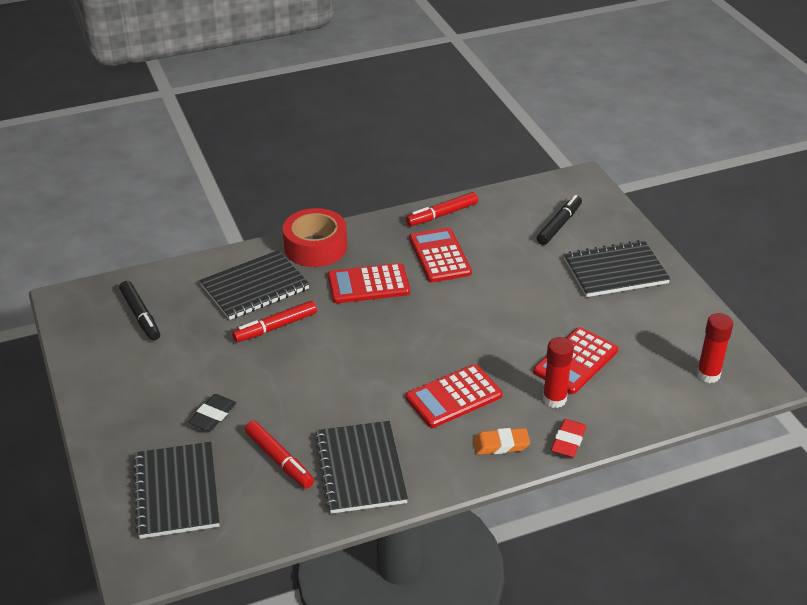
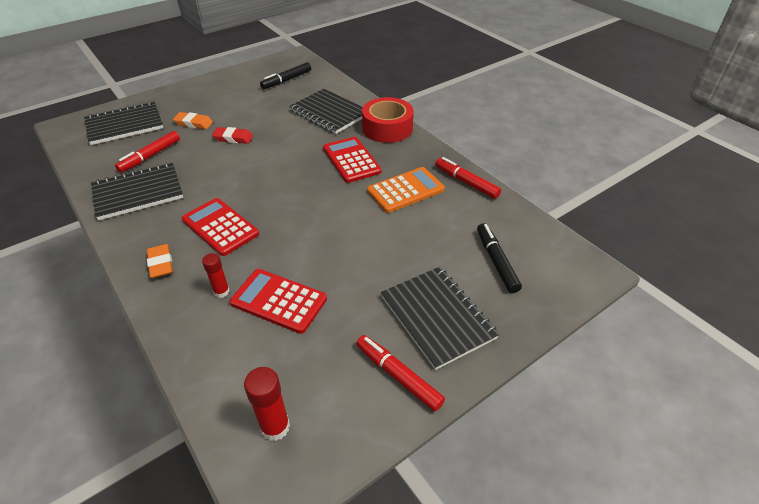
camera: 75 degrees right, 5 degrees up
(213, 416) = (193, 123): black eraser -> orange eraser
(275, 327) = (288, 129): red marker -> red marker (398, 376)
(439, 256) = (405, 190): red calculator -> orange calculator
(554, 399) = (221, 292): red glue stick -> red glue stick, size x0.66
(559, 225) = (496, 261): black marker -> black marker turned 120 degrees counterclockwise
(568, 441) = (163, 309): red eraser -> red eraser (233, 138)

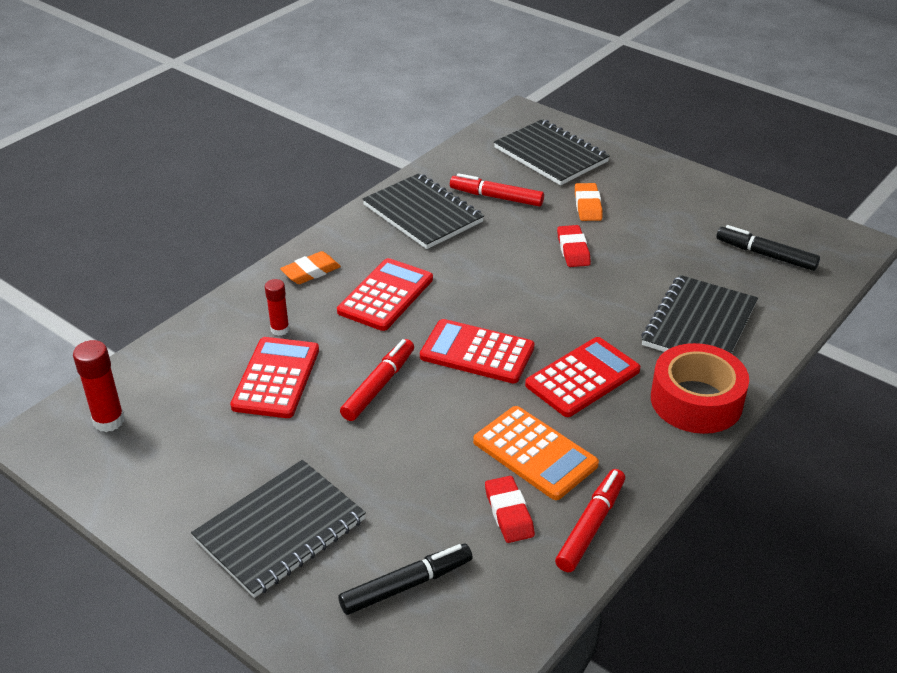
camera: 75 degrees right, 5 degrees down
(307, 195) = (477, 352): none -> red calculator
(398, 376) = (182, 506): red marker -> red marker (379, 386)
(449, 209) = (509, 513): none -> red eraser

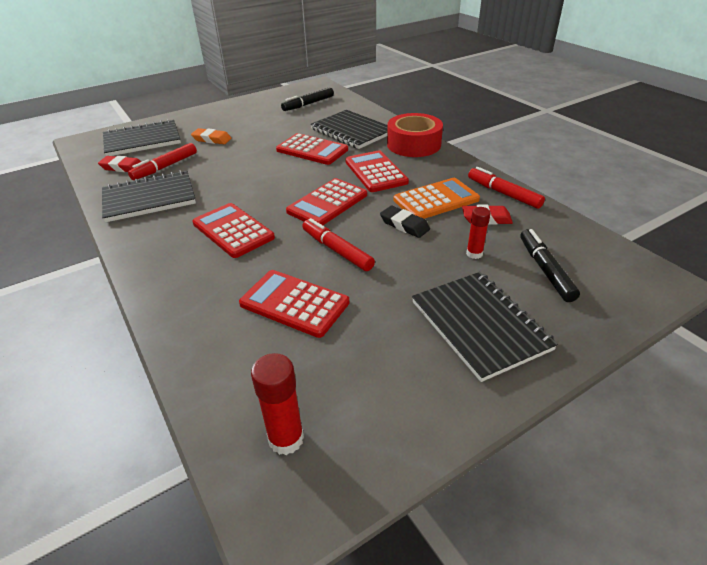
camera: 70 degrees left, 0 degrees up
(280, 329) = (230, 292): red glue stick -> red glue stick (474, 254)
(311, 272) = (166, 264): orange eraser -> none
(456, 433) = (404, 225): none -> black eraser
(573, 250) = (251, 152): red eraser -> red eraser (122, 167)
(612, 301) = (312, 150): none -> red calculator

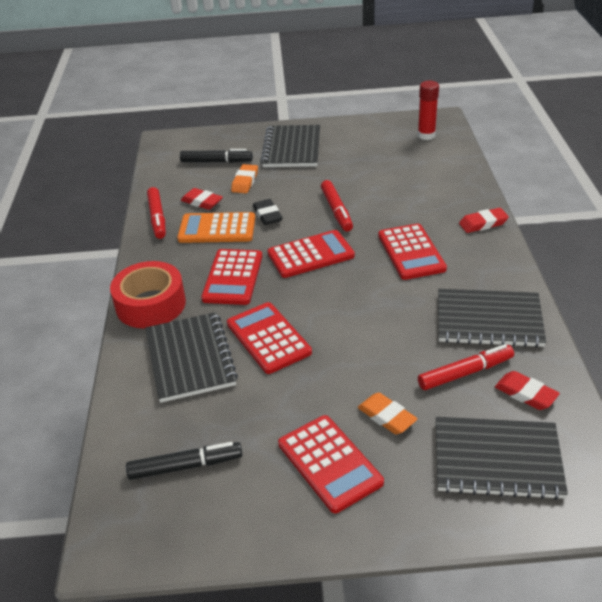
camera: 150 degrees left, 0 degrees up
(160, 283) = (483, 223): none -> red eraser
(294, 303) = (390, 185): red calculator -> red calculator (330, 463)
(474, 254) = (245, 182): red glue stick -> orange eraser
(545, 270) = (216, 161): black marker -> black marker turned 105 degrees counterclockwise

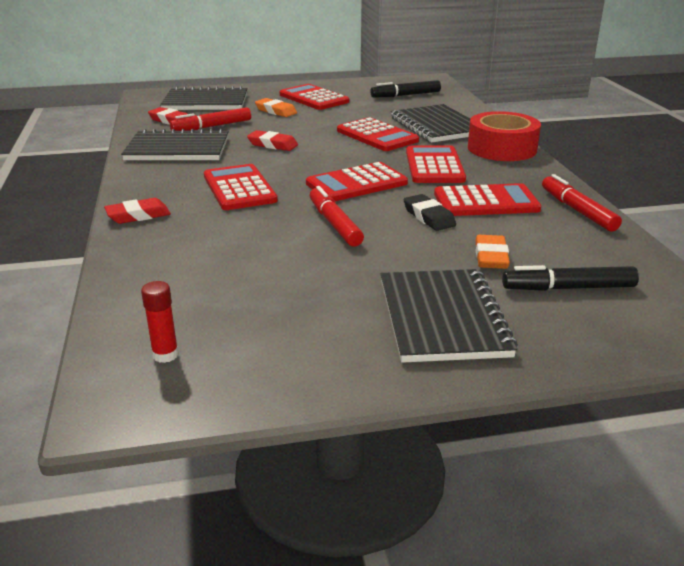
camera: 170 degrees right, 10 degrees down
(202, 202) = (534, 229): red eraser -> red eraser (272, 145)
(217, 229) = (486, 202): orange calculator -> red calculator
(426, 135) = (165, 355): red glue stick -> red glue stick, size x0.66

